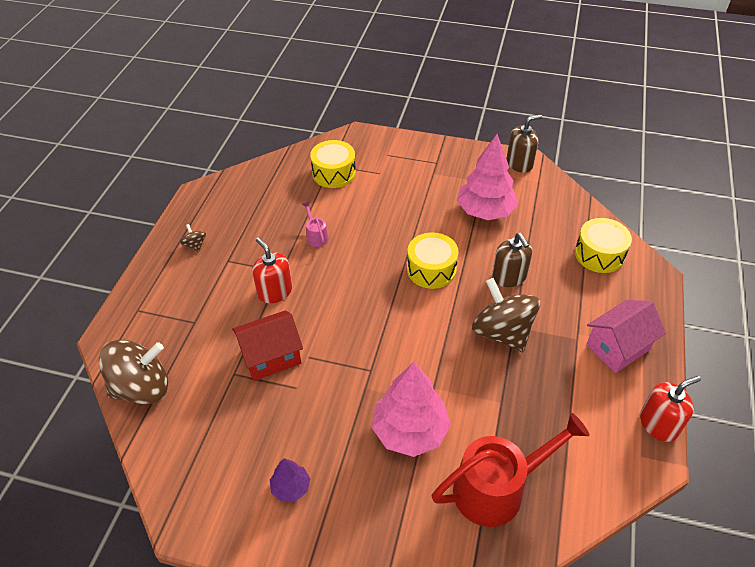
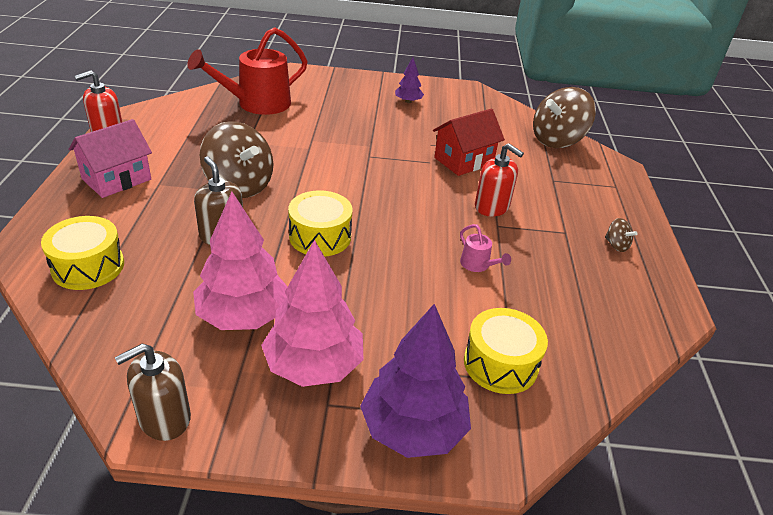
camera: 165 degrees right, 10 degrees down
(394, 149) = (413, 429): none -> purple tree
(410, 431) = (326, 126): pink tree -> pink tree (313, 366)

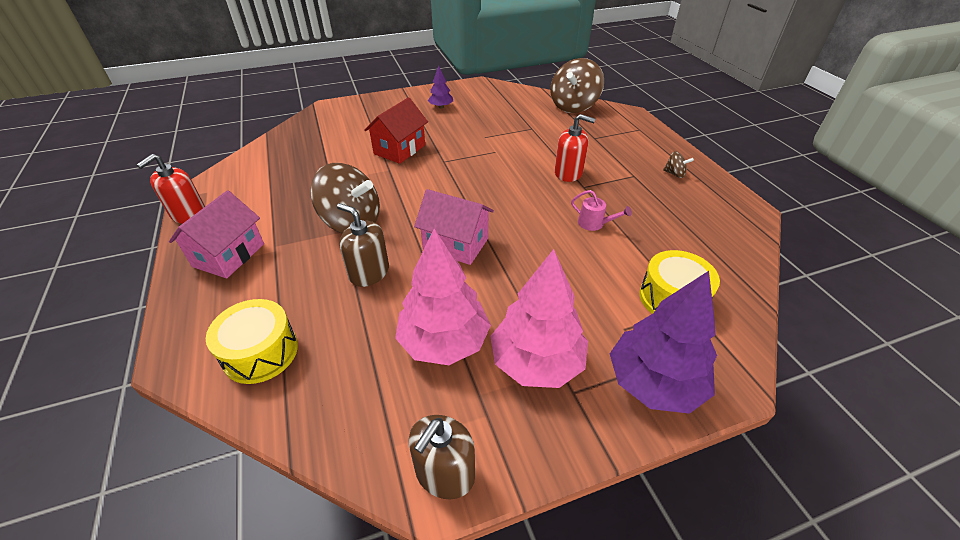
camera: 20 degrees left, 5 degrees up
(256, 104) = (314, 144): red watering can -> none
(320, 236) = (456, 244): yellow drum -> pink house
(464, 161) = (520, 142): red house -> red house (399, 149)

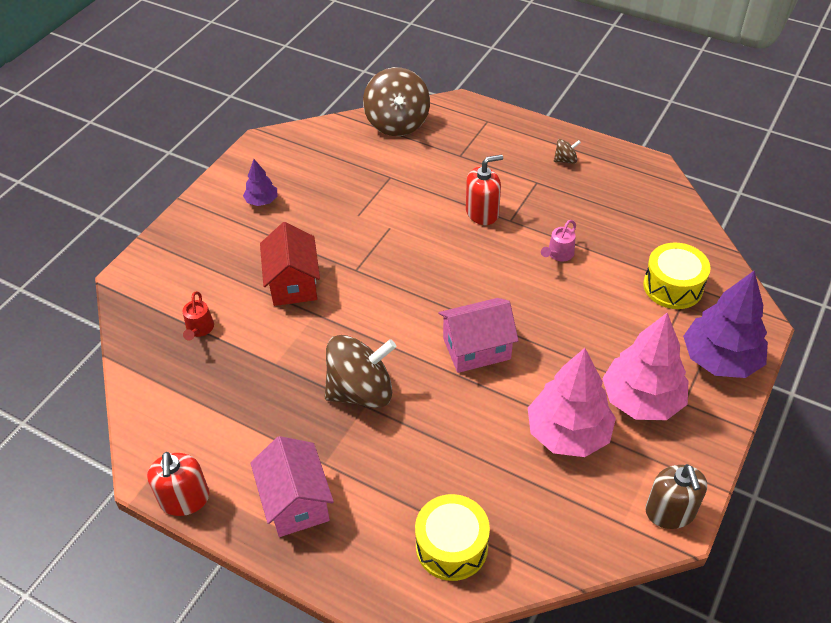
camera: 40 degrees left, 5 degrees up
(322, 144) = (199, 329): none -> red watering can
(369, 272) = (442, 424): brown soap dispenser -> none
(595, 224) = (558, 254): pink watering can -> pink watering can turned 135 degrees clockwise

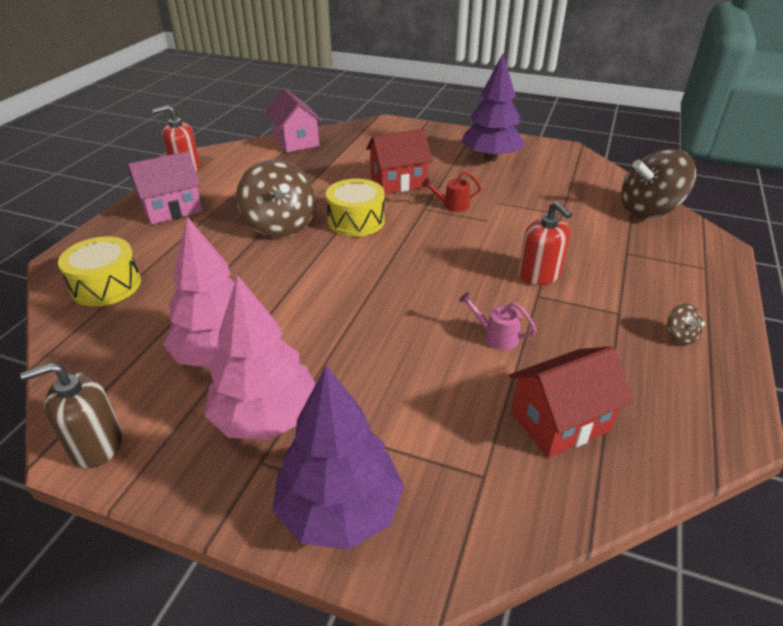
camera: 80 degrees right, 10 degrees down
(199, 329) = (340, 153): red watering can -> red watering can (452, 205)
(262, 201) = (490, 158): purple tree -> purple tree, size x2.01
(476, 349) = (336, 284): pink house -> pink house (296, 141)
(645, 240) = (560, 421): none -> red house
(673, 286) = (475, 453): yellow drum -> yellow drum (356, 221)

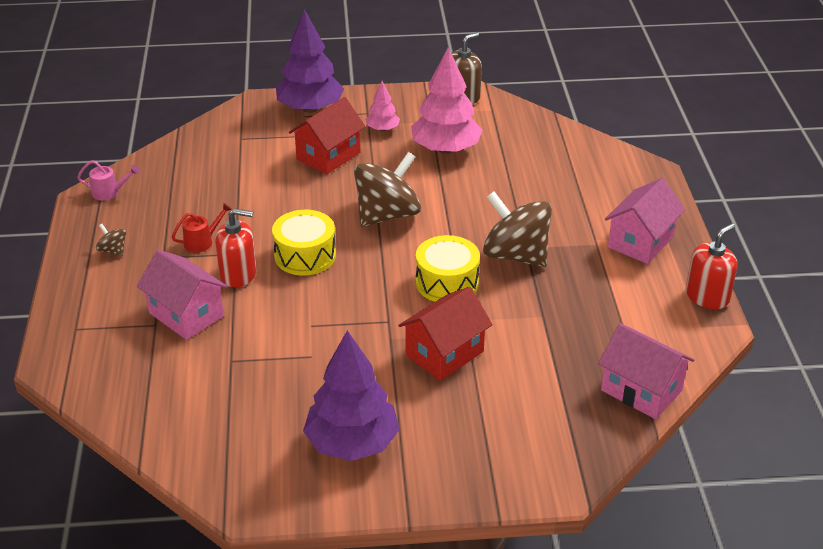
camera: 155 degrees right, 0 degrees up
(106, 285) = (587, 164): yellow drum -> yellow drum (305, 255)
(266, 417) = (382, 129): pink tree -> pink tree, size x0.50
(452, 205) = (360, 335): red watering can -> red watering can (202, 241)
(496, 336) = (259, 211): pink watering can -> pink watering can (110, 192)
(539, 274) = (238, 274): red soap dispenser -> red soap dispenser turned 150 degrees clockwise
(560, 421) = (201, 173): red house -> red house (328, 156)
(596, 253) = (186, 314): none -> pink house
(649, 210) = (126, 399): brown spinning top -> brown spinning top (387, 215)

